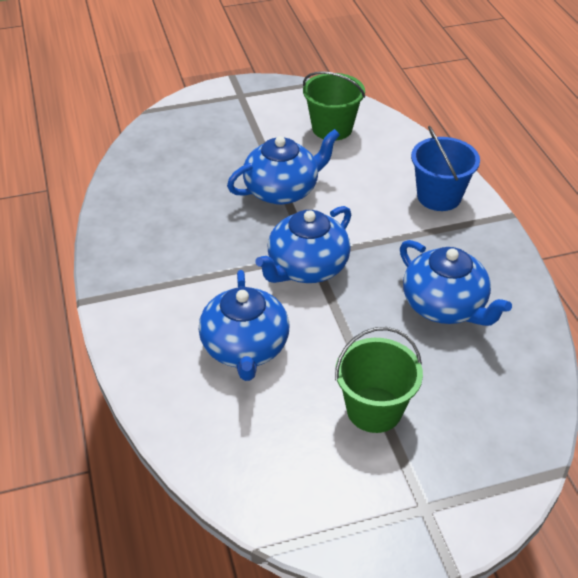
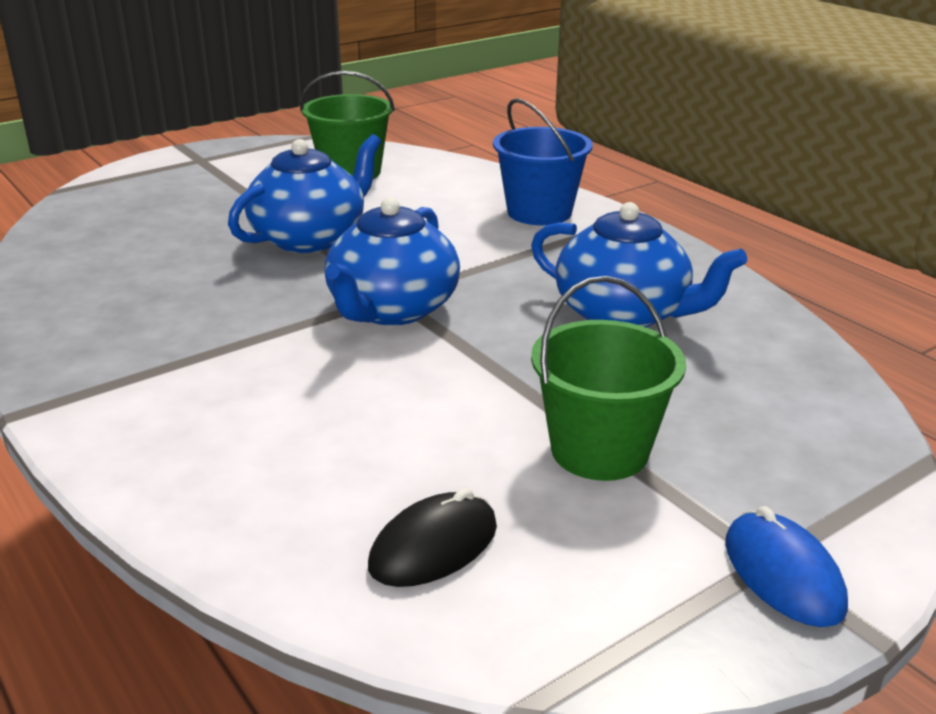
camera: 20 degrees left, 15 degrees down
(245, 348) = (340, 418): blue teapot -> none
(258, 448) = (433, 546): none -> black mouse
(426, 519) = (782, 574): none -> blue mouse

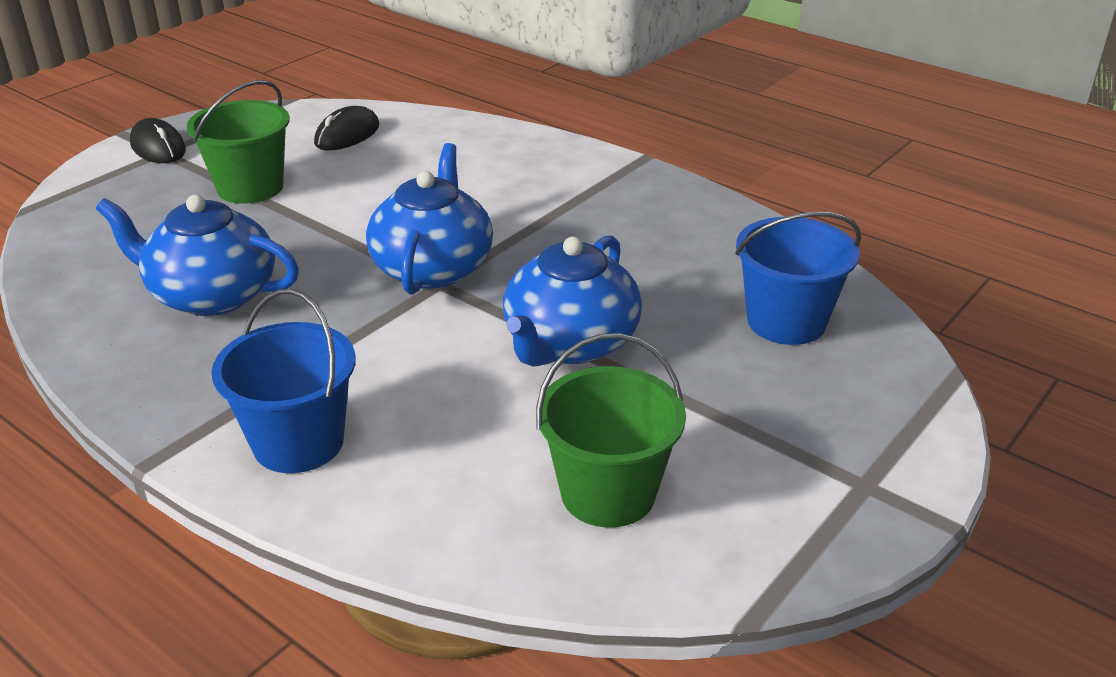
camera: 165 degrees right, 5 degrees up
(123, 229) = (786, 322): none -> blue bucket
(782, 574) = (158, 147): blue mouse -> black mouse

